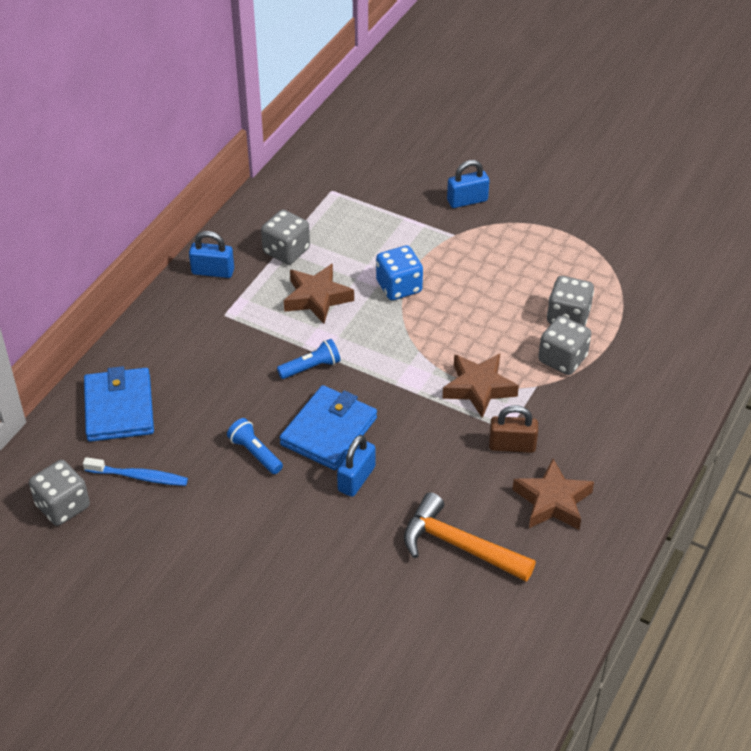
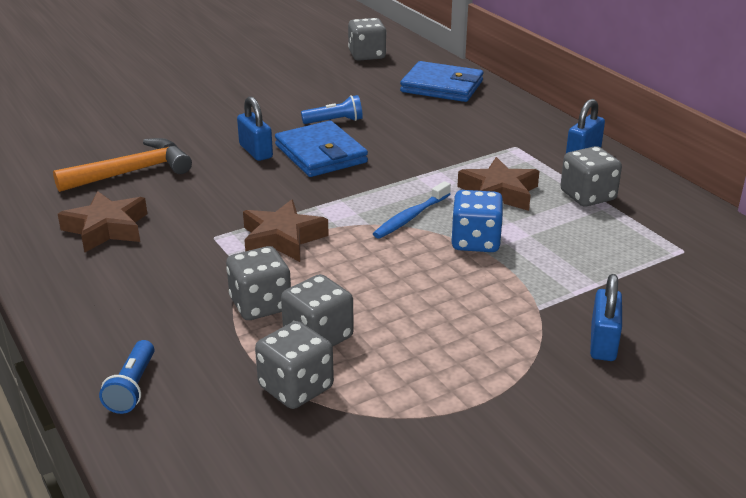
camera: 120 degrees right, 15 degrees down
(139, 477) = (363, 80): blue toothbrush -> blue toothbrush (410, 217)
(311, 367) = (405, 166): blue flashlight -> blue flashlight (132, 388)
(512, 445) = (192, 231): brown padlock -> none
(619, 305) = (296, 388): none -> grey dice

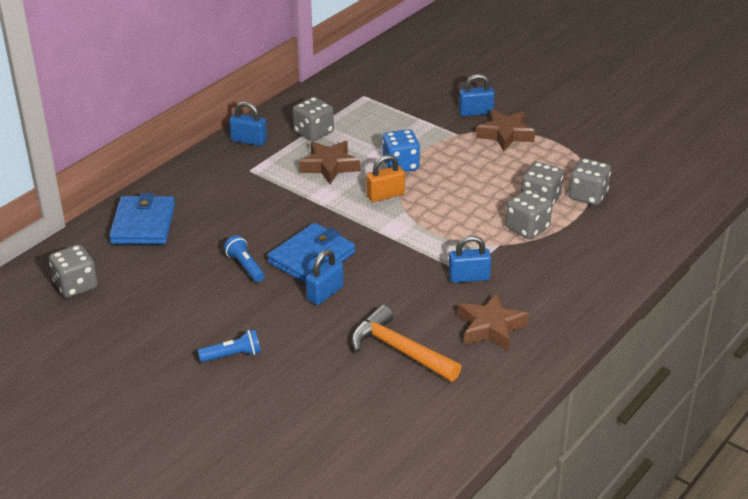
camera: 110 degrees left, 5 degrees up
(132, 388) = (634, 249): blue flashlight -> blue flashlight (233, 355)
(202, 236) = (469, 277): none -> blue padlock
(282, 239) = (448, 241): brown star -> brown star (505, 134)
(410, 217) = (385, 195): blue toothbrush -> orange padlock

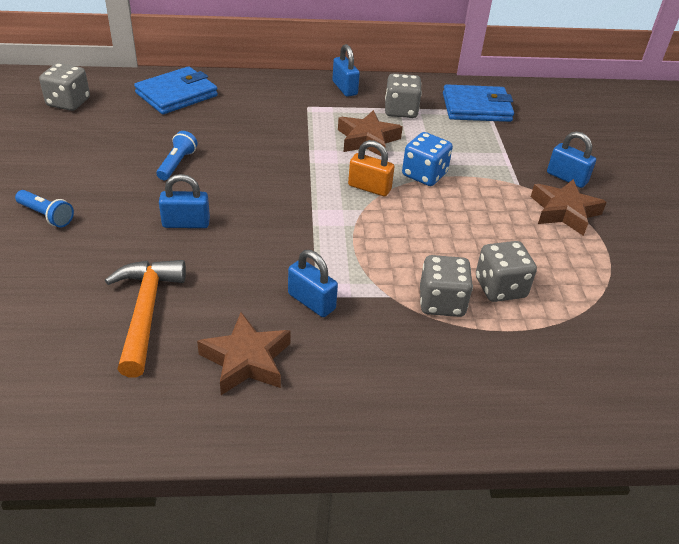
camera: 45 degrees right, 5 degrees up
(311, 258) = (229, 191): blue wallet -> blue wallet (476, 107)
(587, 195) = (557, 319): grey dice -> none

